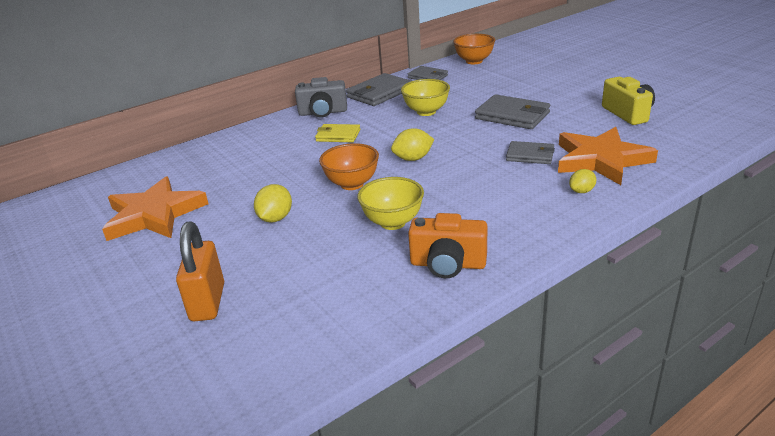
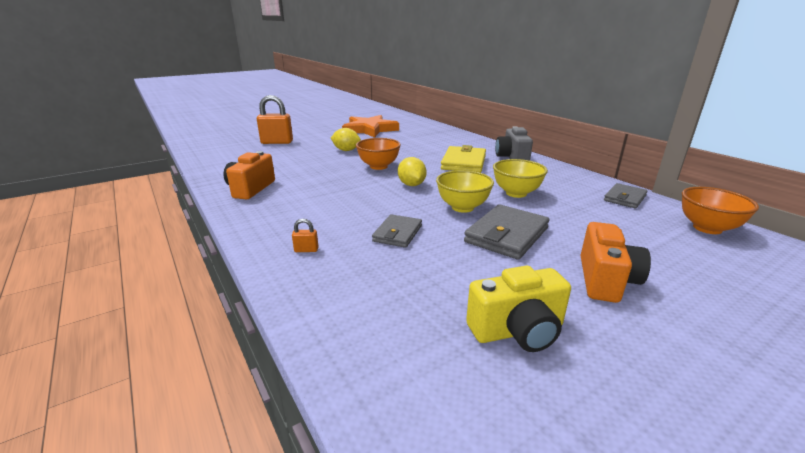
camera: 90 degrees right, 5 degrees down
(338, 136) = (463, 162): yellow wallet -> yellow wallet, size x1.59
(379, 93) = (563, 176): grey wallet -> none
(393, 222) = (316, 176): yellow bowl -> yellow bowl (462, 207)
(559, 91) = (605, 280): none -> orange camera
(581, 191) = (306, 250): yellow lemon -> orange padlock
(601, 160) = (368, 274): orange star -> none

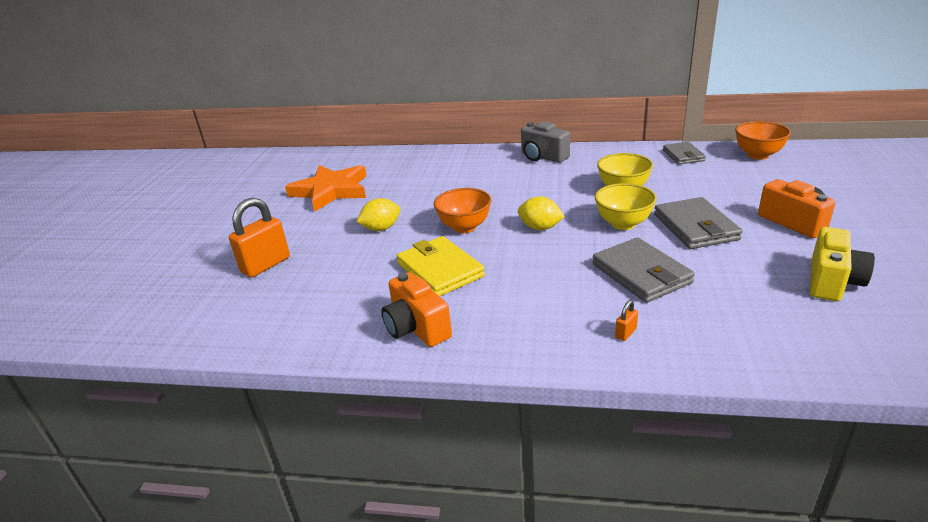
camera: 45 degrees left, 5 degrees up
(397, 233) = (641, 274): grey wallet -> grey wallet, size x1.59
(463, 162) = (521, 182): yellow wallet -> yellow wallet (440, 270)

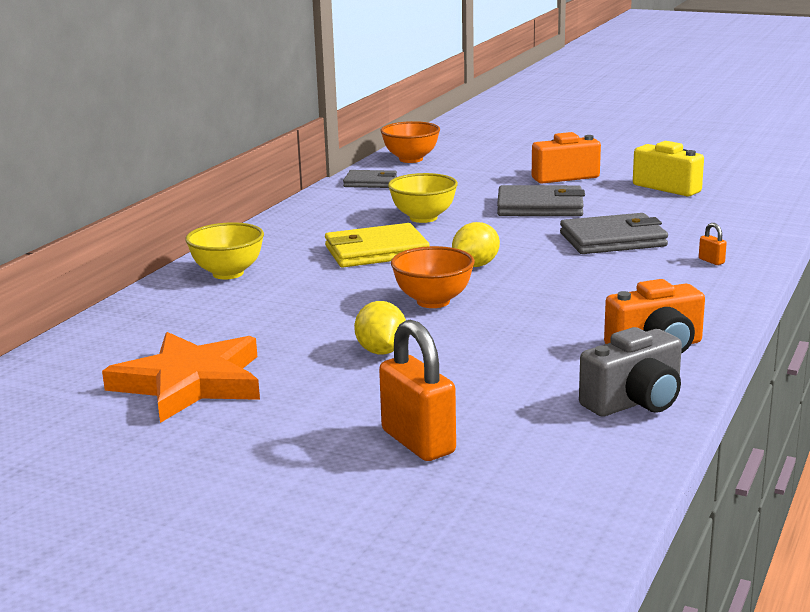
camera: 75 degrees left, 10 degrees down
(440, 270) = (533, 324): yellow wallet -> yellow wallet (376, 251)
(542, 157) = (274, 239): grey camera -> grey camera (635, 402)
(623, 224) = (505, 230): yellow bowl -> yellow bowl (228, 273)

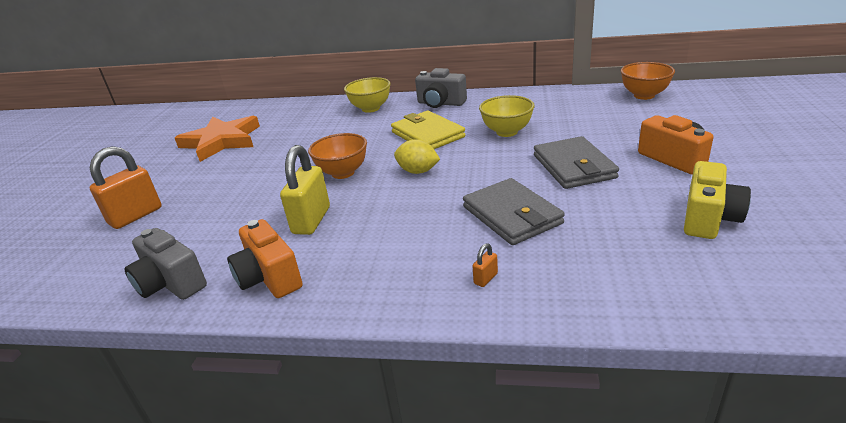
camera: 75 degrees right, 10 degrees up
(281, 236) = (440, 103): none -> grey camera
(370, 182) = (571, 98): grey wallet -> none
(381, 351) = (260, 176): yellow lemon -> none
(545, 323) = (311, 220): none -> yellow padlock

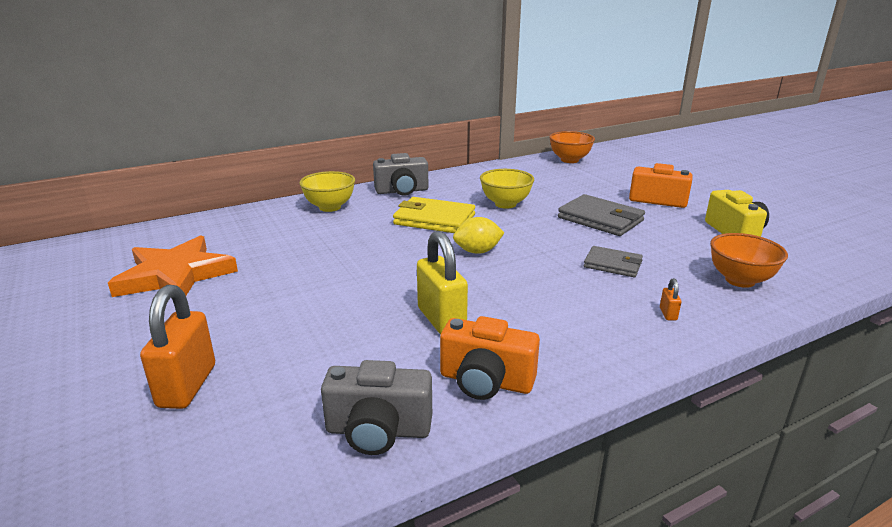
camera: 40 degrees left, 5 degrees down
(343, 173) = (401, 270): orange bowl -> orange bowl (740, 280)
(512, 215) = (613, 264): grey wallet -> grey wallet, size x0.63

